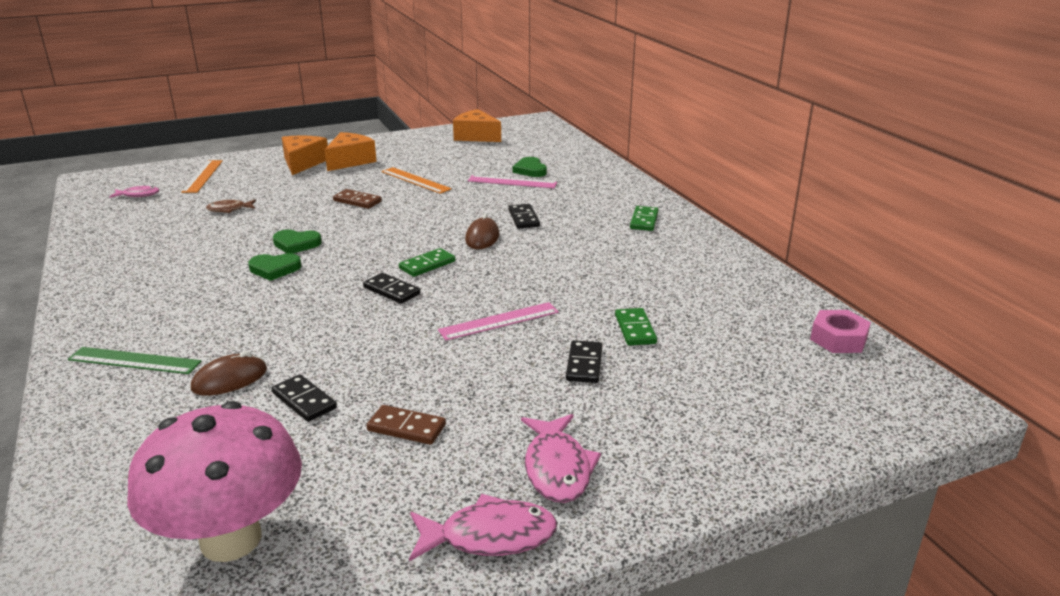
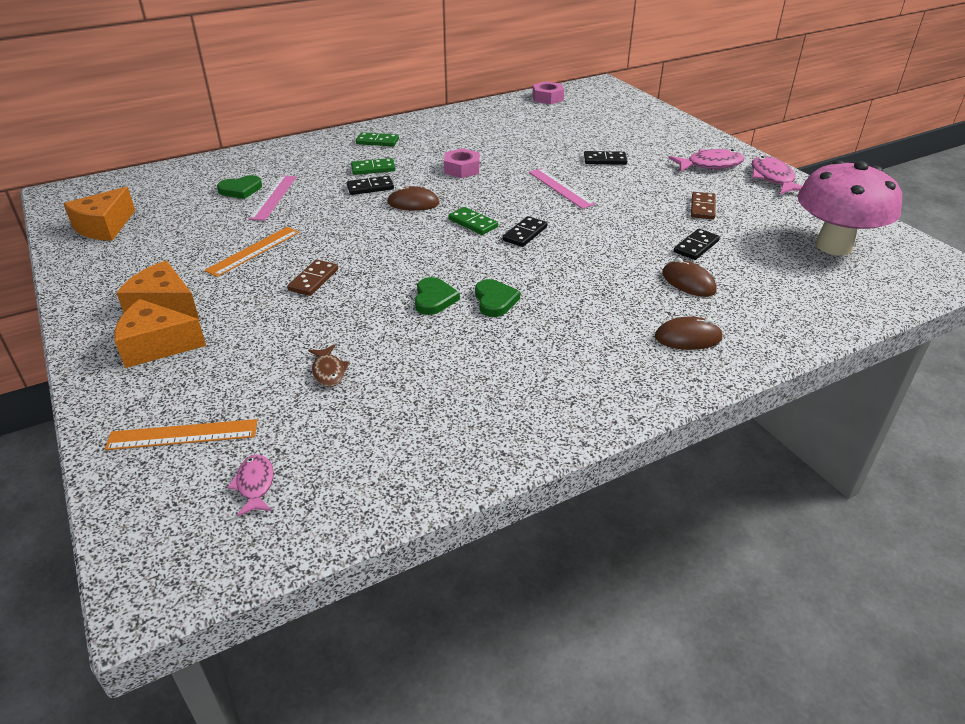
camera: 95 degrees left, 10 degrees up
(134, 361) = (688, 338): green ruler -> brown mouse
(563, 263) = (462, 169): none -> pink nut
(635, 329) = (556, 146): green domino -> green domino (373, 169)

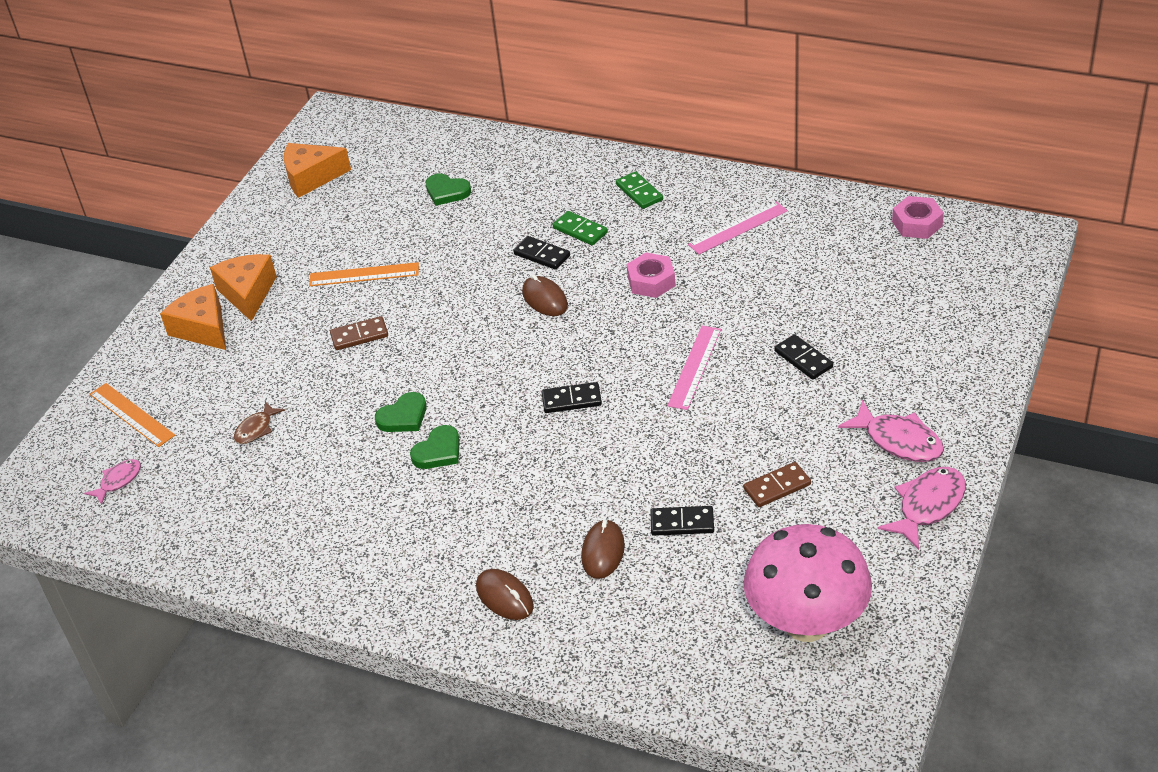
camera: 55 degrees right, 5 degrees up
(273, 197) = (457, 218): pink ruler -> pink ruler (738, 228)
(473, 223) = (552, 357): green domino -> none

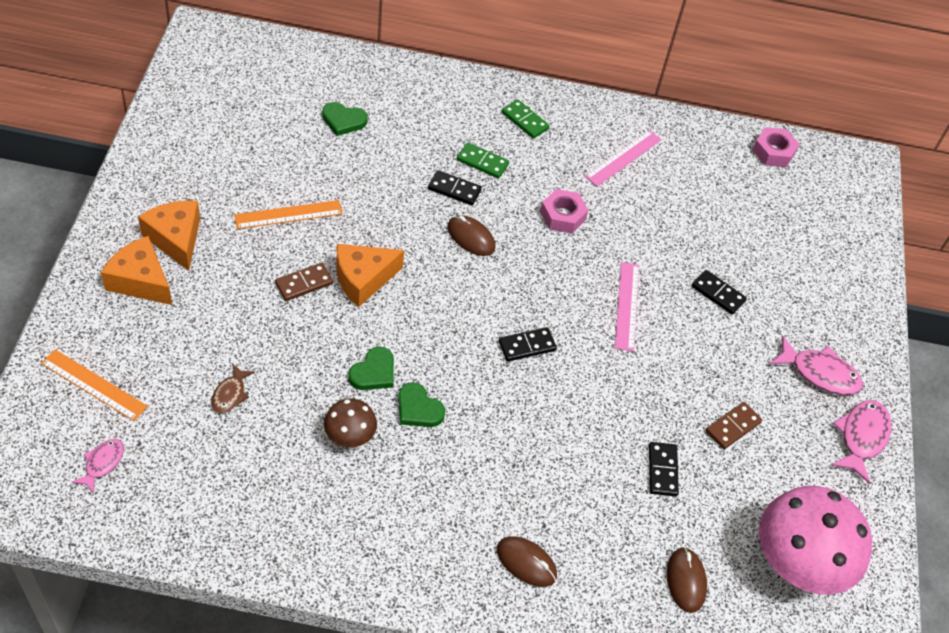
camera: 25 degrees left, 10 degrees up
(311, 177) = (203, 105): orange cheese -> orange cheese (363, 279)
(360, 472) = (349, 437): none -> brown mushroom
(438, 451) = (418, 409): green heart -> green heart turned 105 degrees clockwise
(603, 551) = (601, 506): brown mouse -> brown mouse (686, 581)
(682, 523) = (662, 470): black domino -> black domino turned 75 degrees counterclockwise

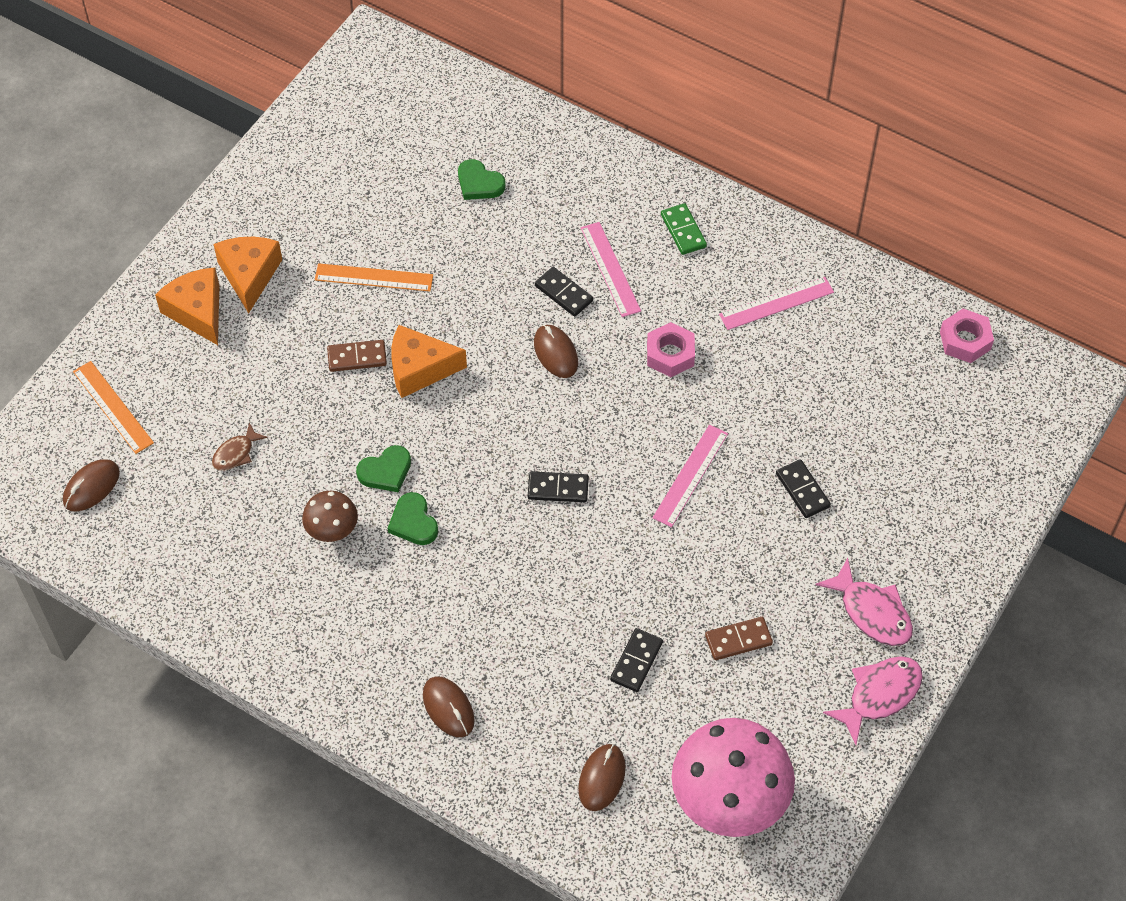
camera: 30 degrees right, 5 degrees up
(102, 463) = (91, 487): pink fish -> brown mouse
(482, 162) = (610, 269): green domino -> pink ruler

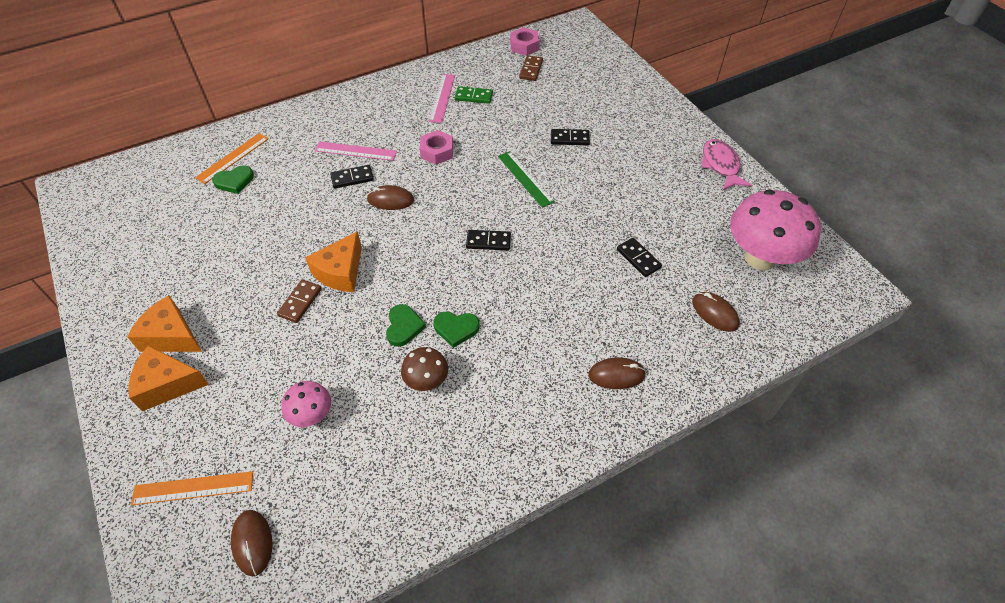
camera: 60 degrees left, 5 degrees down
(236, 453) = (312, 415): brown fish -> pink mushroom
(374, 278) = (247, 265): orange ruler -> orange ruler (233, 158)
(558, 489) = (488, 242): black domino -> black domino turned 60 degrees clockwise
(683, 231) = (360, 111): green domino -> green domino (474, 96)
(690, 475) = (525, 178): pink ruler -> green ruler
(738, 640) = (651, 206): brown domino -> brown domino (531, 70)
(872, 612) = (665, 146): pink fish -> none

